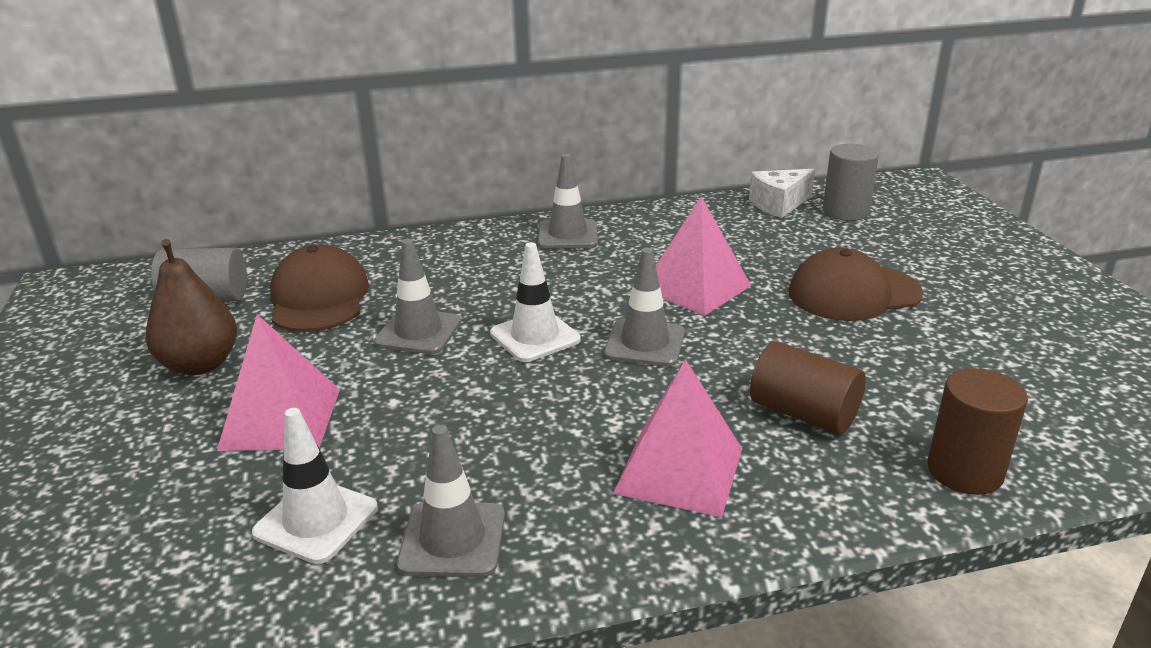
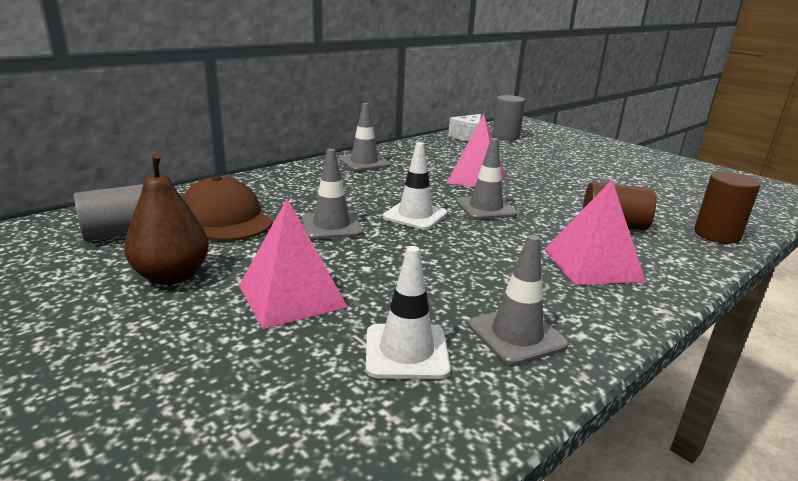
camera: 30 degrees left, 5 degrees down
(853, 293) = (560, 170): brown cap -> none

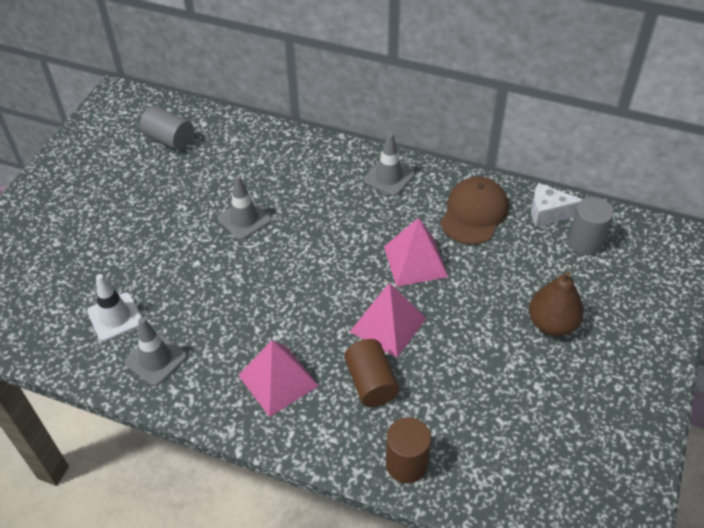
camera: 65 degrees right, 25 degrees up
(172, 276) = (135, 190): brown pear -> brown pear (552, 324)
(225, 218) = (219, 166): brown cap -> brown cap (474, 213)
(291, 296) = (143, 247): pink pyramid -> pink pyramid (388, 325)
(415, 215) = (295, 254): white traffic cone -> none
(486, 208) = (344, 289): grey traffic cone -> none

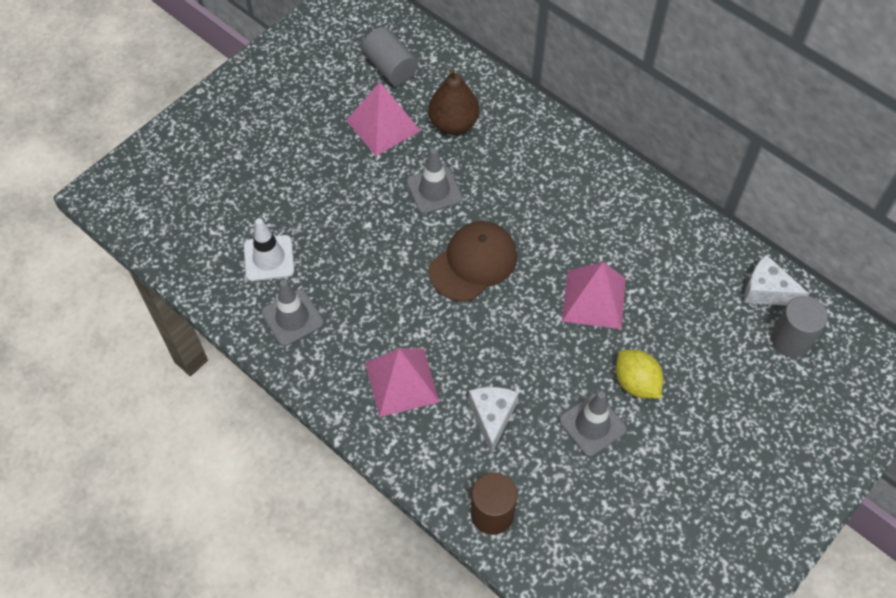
camera: 20 degrees right, 10 degrees up
(371, 383) = (492, 417): brown cylinder -> white cheese
(388, 325) = (535, 361): pink pyramid -> pink pyramid (383, 125)
(389, 177) = (607, 189): grey traffic cone -> grey traffic cone (592, 425)
(474, 213) = (683, 264): brown cap -> brown cap (473, 263)
(480, 314) = (636, 383): none -> yellow lemon
(552, 324) = (708, 420): brown pear -> brown pear (453, 123)

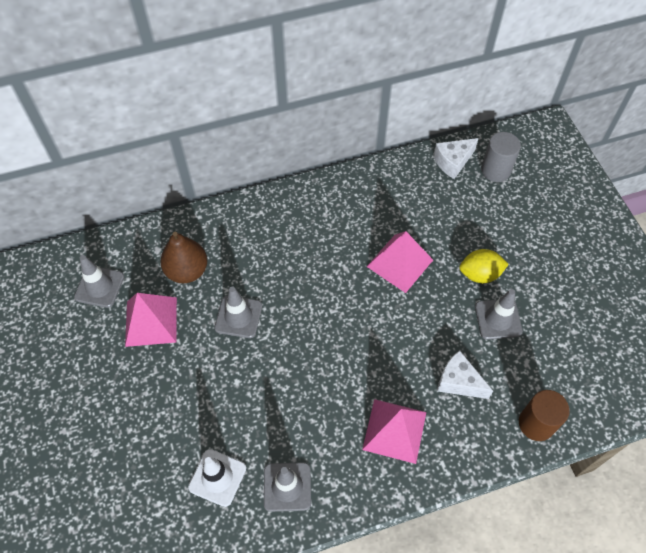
camera: 60 degrees left, 0 degrees up
(390, 67) = (99, 287): grey cylinder -> grey traffic cone
(473, 263) = (321, 324): brown cap -> none

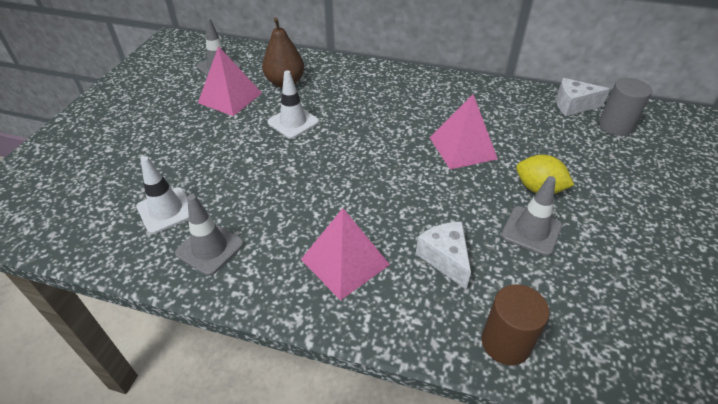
camera: 35 degrees right, 15 degrees down
(238, 317) = (293, 122): grey traffic cone -> white traffic cone

